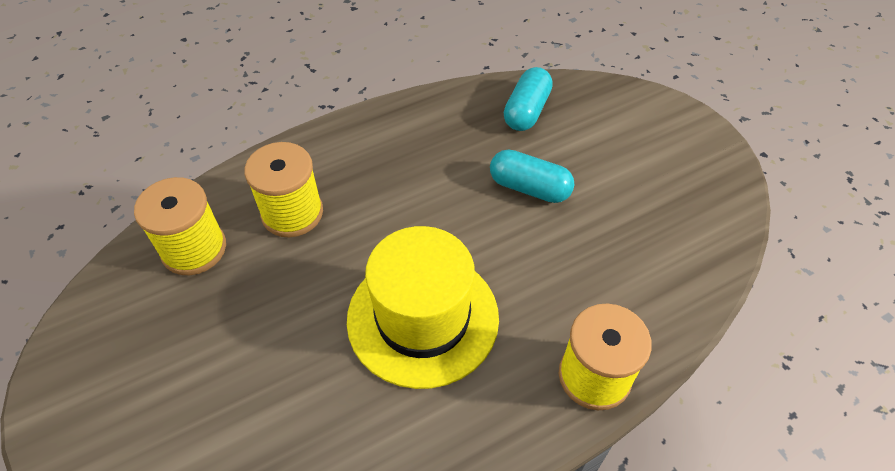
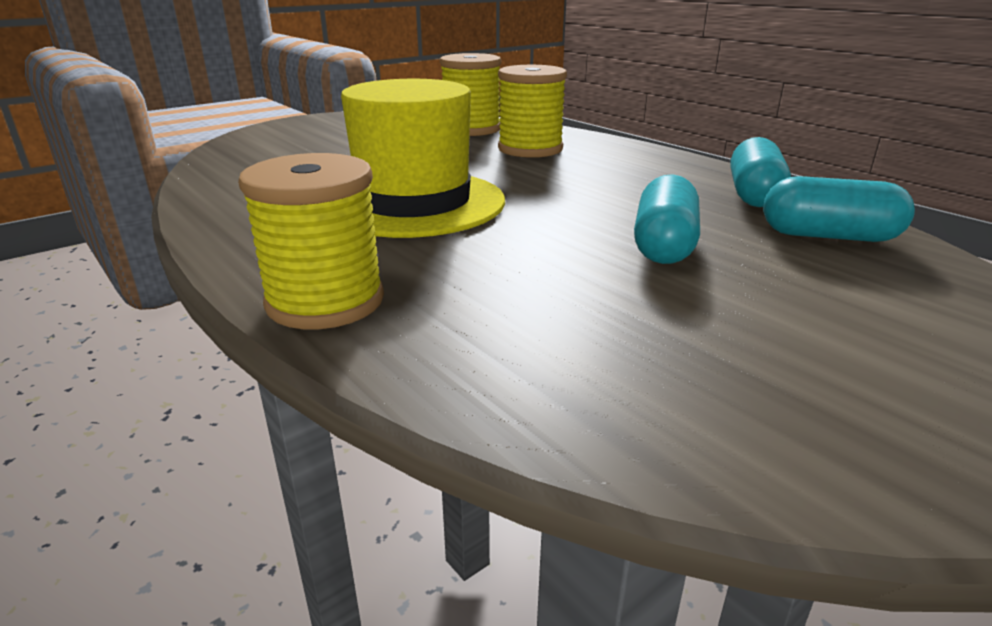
camera: 80 degrees right, 25 degrees down
(451, 114) = (754, 195): none -> turquoise capsule

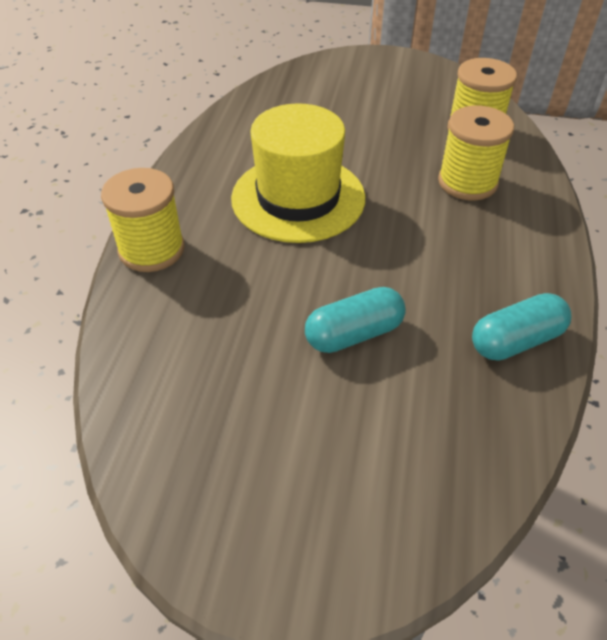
camera: 50 degrees right, 20 degrees up
(829, 236) = (468, 411): turquoise capsule -> none

